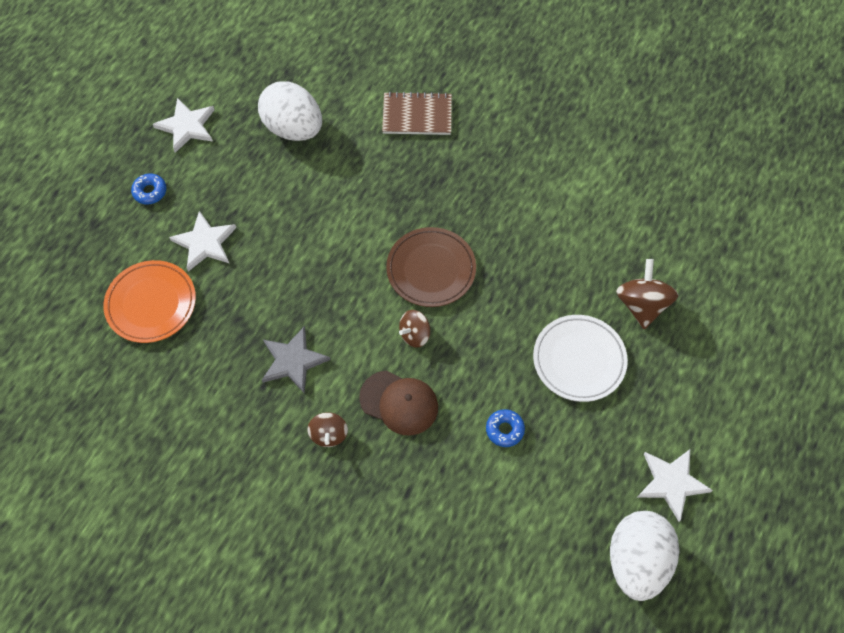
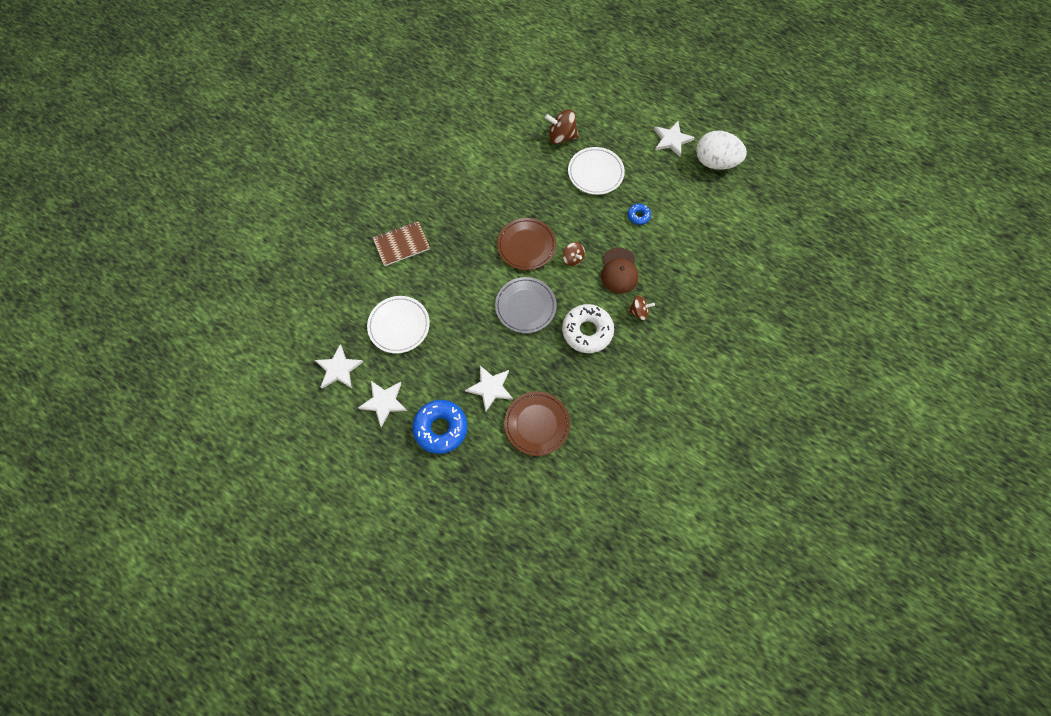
camera: 85 degrees left, 5 degrees up
(150, 192) = (441, 428): blue donut -> blue donut, size x2.06
(151, 304) = (537, 424): orange plate -> brown plate
(232, 73) = (339, 369): none -> white star
(293, 128) = (399, 326): white egg -> white plate
(293, 361) = (587, 331): grey star -> white donut
(330, 276) = (525, 306): none -> grey plate
(399, 403) = (619, 271): brown cap -> brown cap turned 150 degrees clockwise
(417, 115) = (401, 244): brown notebook -> brown notebook turned 60 degrees clockwise

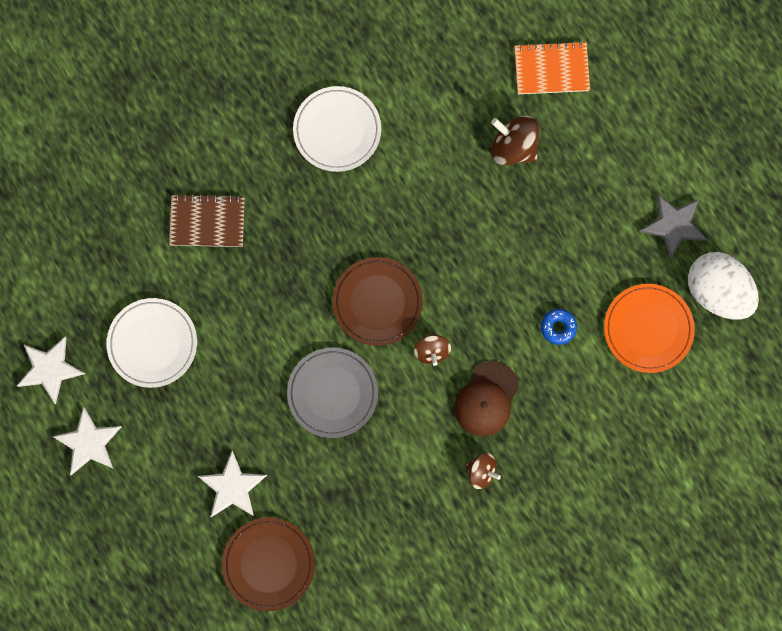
camera: 25 degrees right, 10 degrees up
(441, 428) = (145, 512): blue donut -> none
(561, 92) = (551, 69): none -> orange notebook
(587, 331) = (397, 467): white donut -> none
(595, 173) = (532, 230): white plate -> white plate (337, 130)
(671, 140) = (673, 225): white star -> grey star
(689, 196) = (648, 329): none -> orange plate

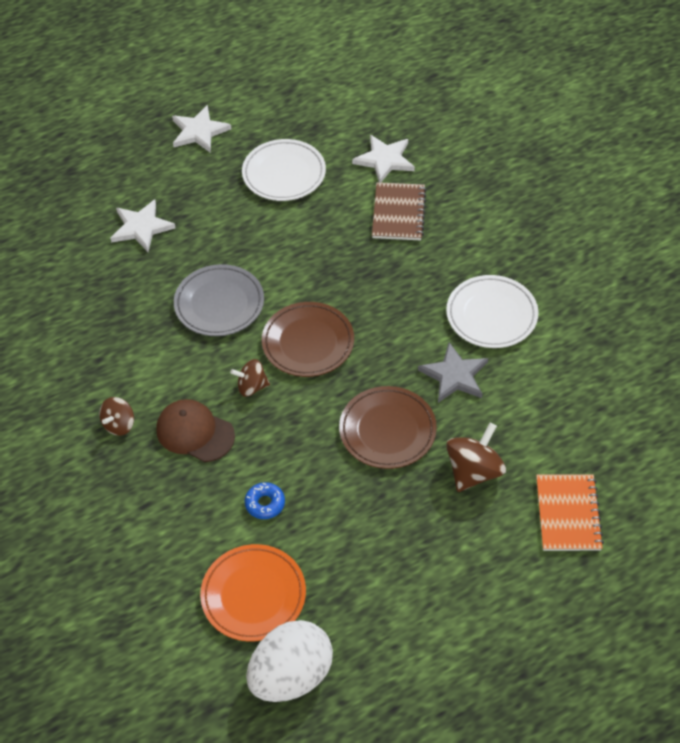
camera: 95 degrees right, 25 degrees down
(50, 369) = (268, 107): white star -> white star (384, 160)
(269, 564) = (64, 252): brown plate -> brown plate (387, 430)
(673, 225) = (376, 632): grey star -> grey star (454, 375)

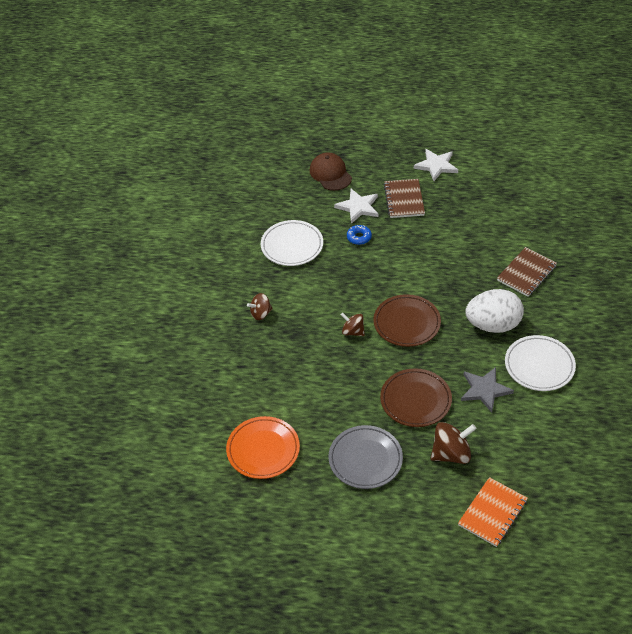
camera: 35 degrees right, 5 degrees down
(191, 192) = (404, 200): none -> brown notebook
(195, 432) = (299, 340): brown cap -> brown cap (330, 174)
(219, 304) = (370, 274): grey plate -> grey plate (365, 459)
(265, 503) = (309, 402): blue donut -> blue donut (359, 237)
(284, 174) = (470, 215): white plate -> white plate (292, 246)
(291, 675) = (250, 506): white egg -> white egg (493, 325)
(384, 160) = (543, 236): white star -> none

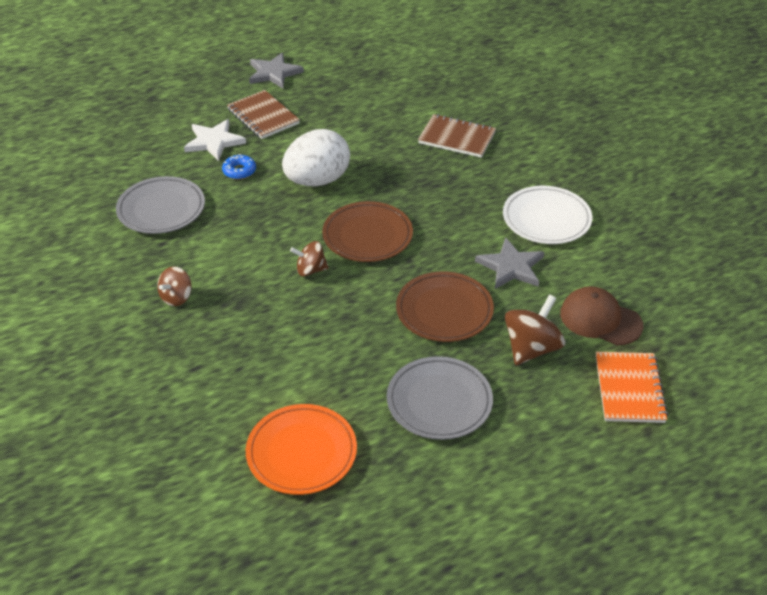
camera: 35 degrees left, 5 degrees down
(292, 246) = (161, 209): white plate -> grey plate
(330, 174) = (153, 120): brown cap -> brown cap (600, 319)
(436, 166) = (274, 73): white star -> grey star
(493, 325) = (464, 200): white egg -> white egg (317, 180)
(526, 273) = (456, 138): brown notebook -> brown notebook turned 75 degrees counterclockwise

